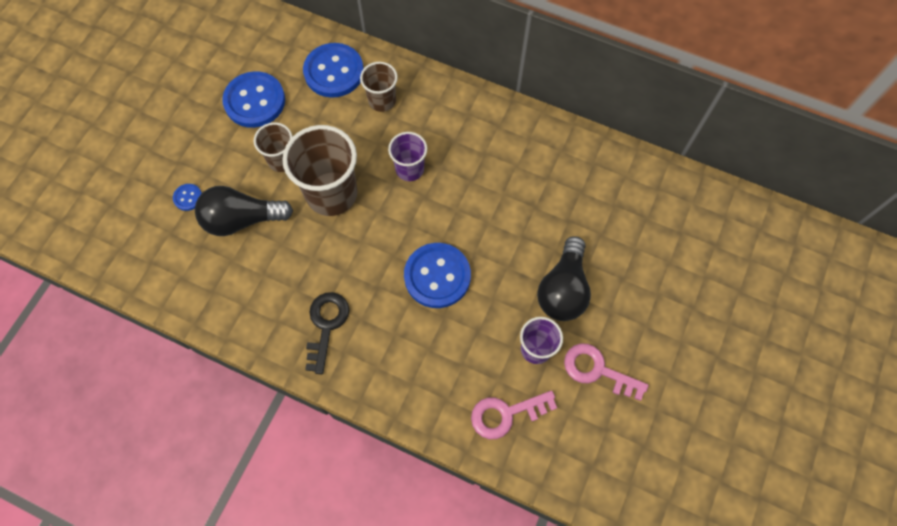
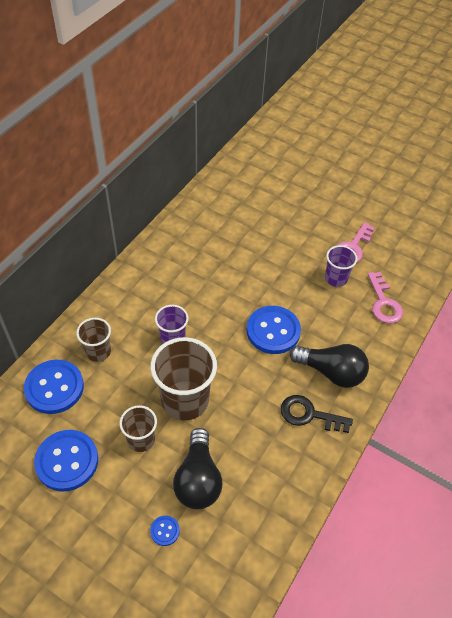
camera: 85 degrees left, 15 degrees down
(563, 289) = (291, 256): black light bulb -> black light bulb (331, 372)

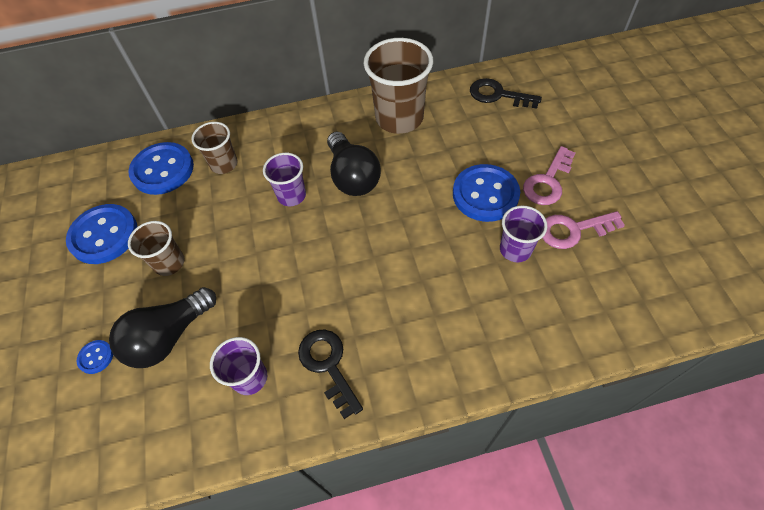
camera: 50 degrees right, 5 degrees up
(185, 400) = (239, 257): brown cup -> brown cup (399, 118)
(230, 191) = (498, 95): none -> black key
(273, 331) = (387, 255): blue button -> blue button (485, 194)
(275, 457) = (250, 378): none -> purple cup
(331, 372) = (399, 342): black light bulb -> black light bulb (352, 176)
(383, 303) = (543, 315): pink key -> pink key (547, 182)

